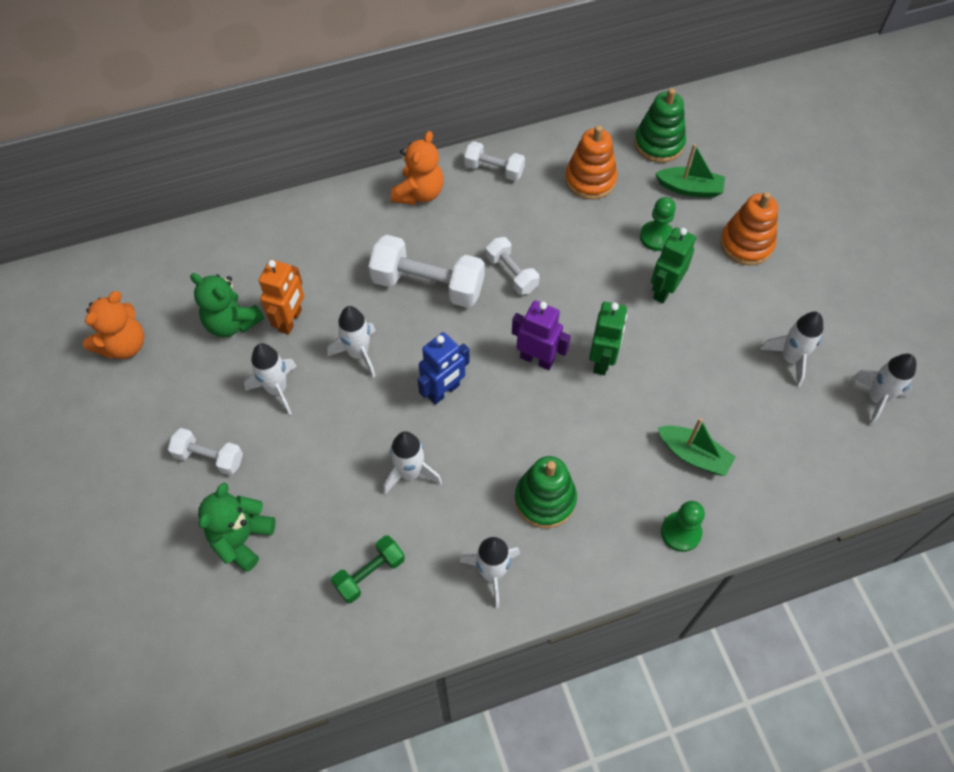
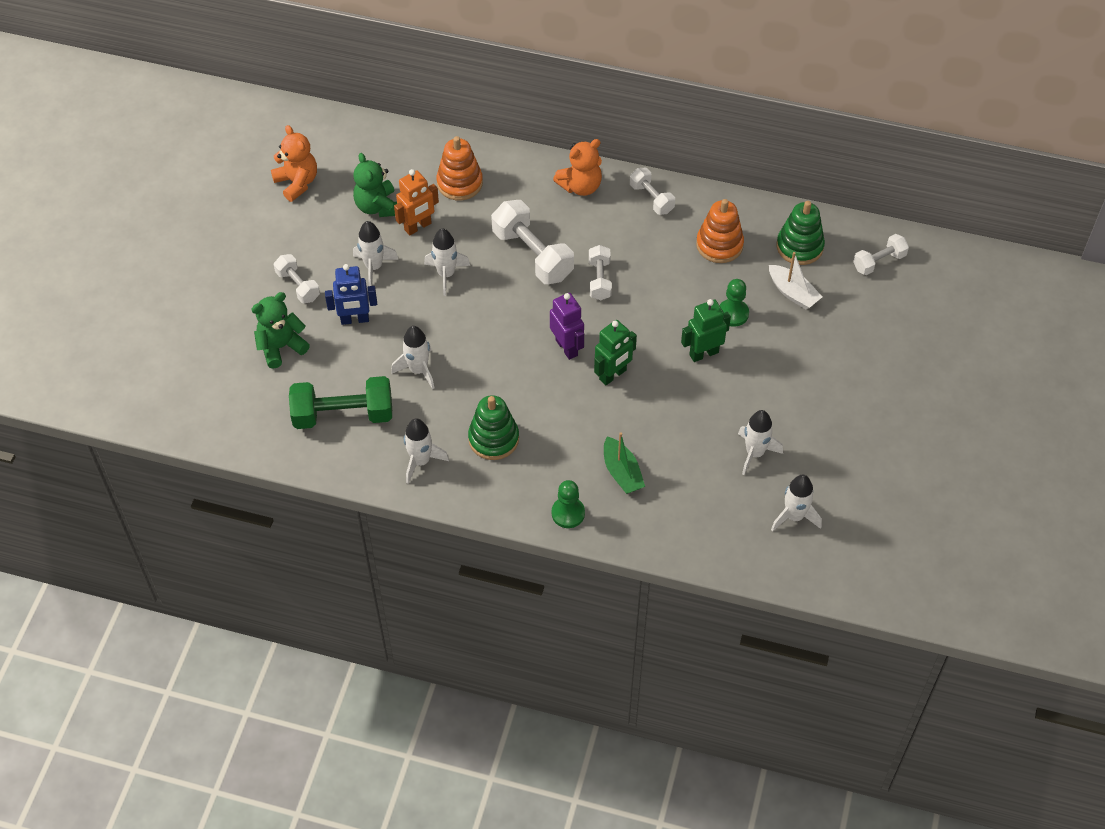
camera: 35 degrees right, 5 degrees down
(124, 345) = (297, 183): orange teddy bear -> orange teddy bear turned 105 degrees counterclockwise
(370, 574) = (343, 415): green dumbbell -> green dumbbell, size x1.75
(444, 391) = (484, 332): blue robot -> blue robot (355, 319)
(689, 188) = (793, 293): green boat -> white boat
(734, 121) = (879, 262): none -> white dumbbell
(746, 244) = (799, 357): orange stacking toy -> orange stacking toy (459, 183)

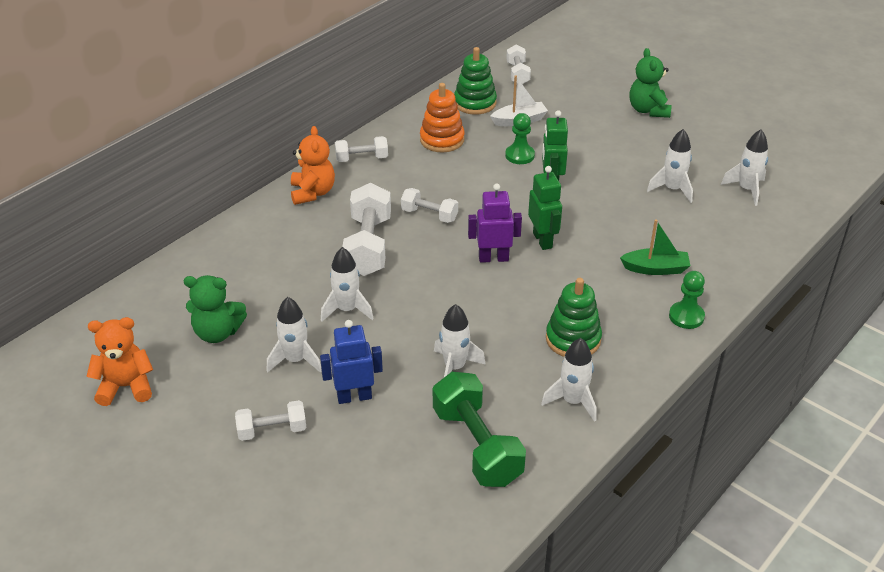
camera: 65 degrees left, 15 degrees down
(281, 347) = (348, 472): green teddy bear -> green teddy bear (648, 110)
(343, 415) = (477, 445): green dumbbell -> green dumbbell turned 45 degrees counterclockwise
(355, 319) = (354, 397): blue robot -> blue robot turned 120 degrees counterclockwise
(418, 227) = (269, 311): orange robot -> none
(459, 183) = (240, 265): orange stacking toy -> none
(532, 255) = (368, 246): white dumbbell -> white dumbbell turned 75 degrees counterclockwise

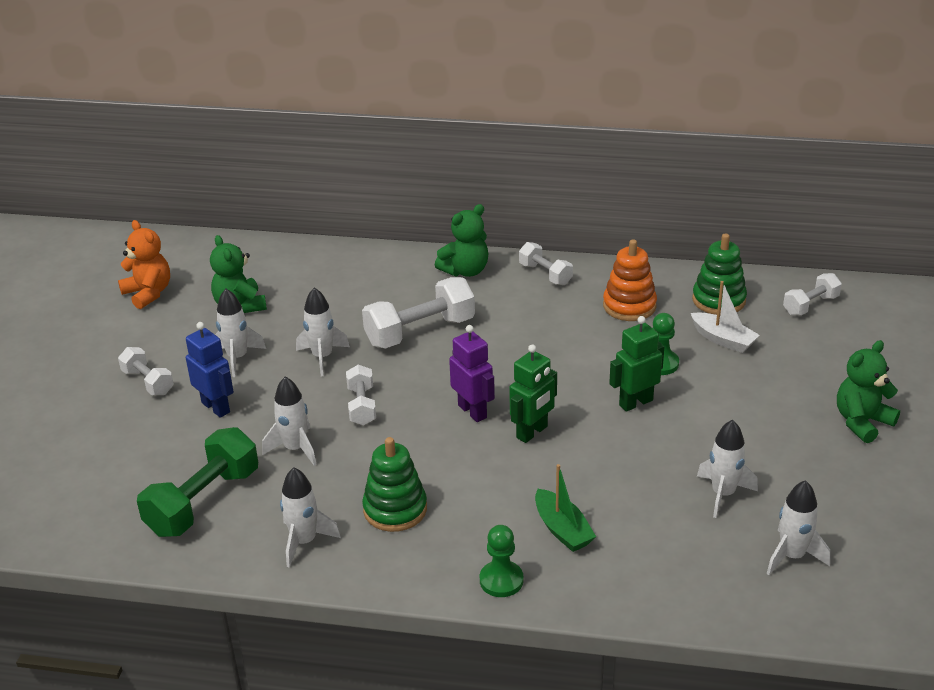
camera: 60 degrees right, 5 degrees down
(312, 193) = (465, 271): orange teddy bear -> green teddy bear
(429, 215) = (500, 347): white dumbbell -> white dumbbell (362, 406)

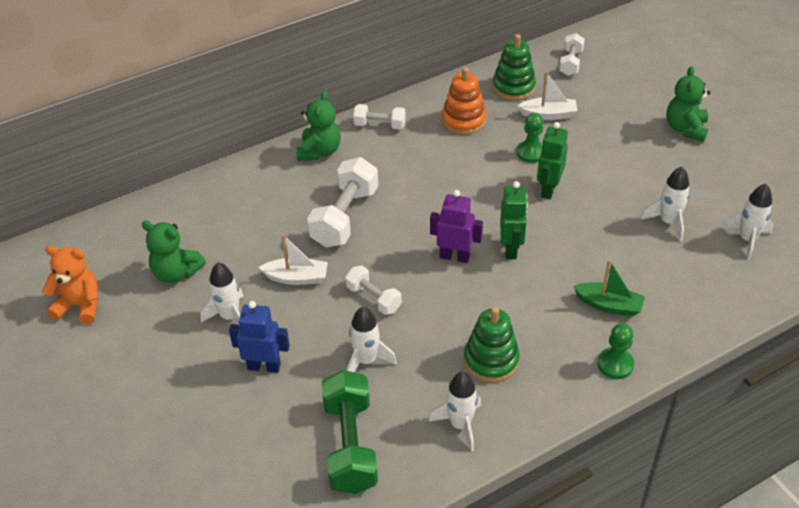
camera: 40 degrees left, 10 degrees up
(148, 382) = (180, 380): white dumbbell -> none
(322, 357) = (297, 278): white rocket -> white boat

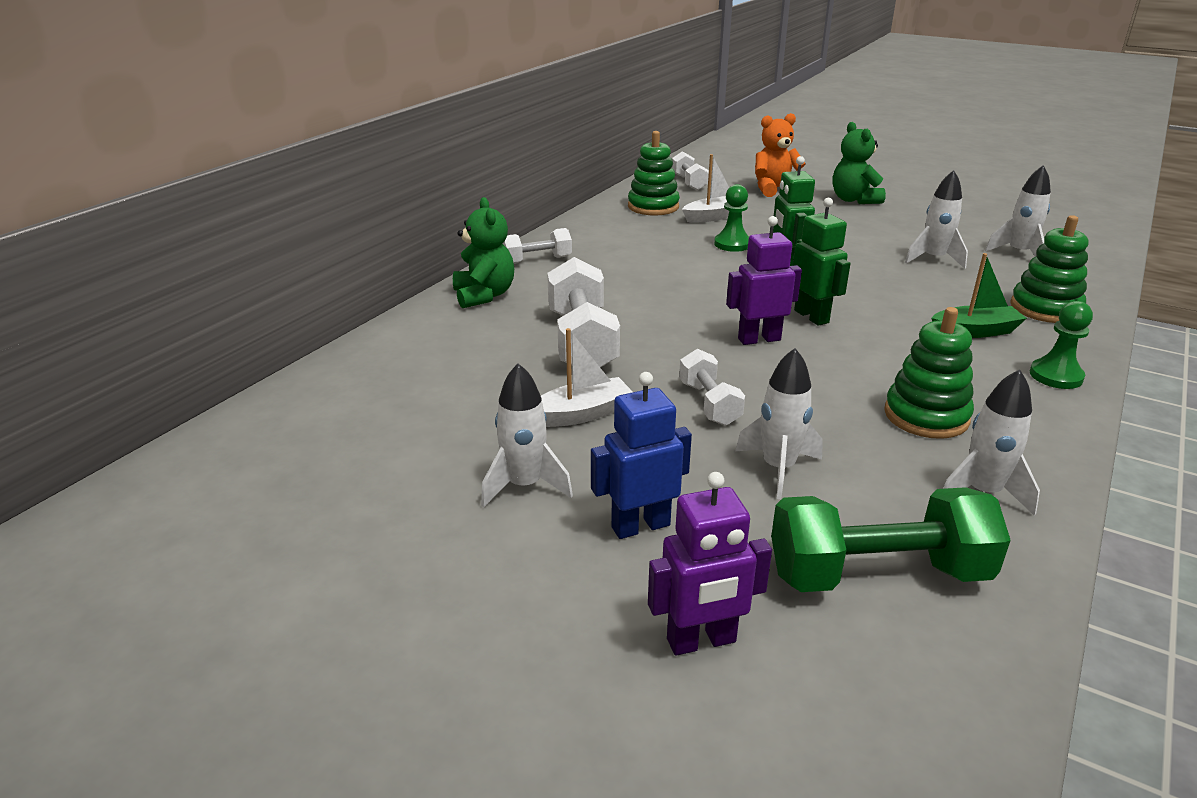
camera: 30 degrees left, 15 degrees down
(80, 305) = (238, 556): orange teddy bear -> orange teddy bear (774, 189)
(176, 273) = (386, 462): green teddy bear -> none
(237, 440) = (701, 641): none -> purple robot
(350, 445) = (877, 574): green dumbbell -> green dumbbell turned 60 degrees counterclockwise
(373, 298) = (709, 403): white dumbbell -> white dumbbell turned 60 degrees clockwise
(463, 120) = (630, 238): orange stacking toy -> none
(690, 304) = (1045, 308): none -> green stacking toy

